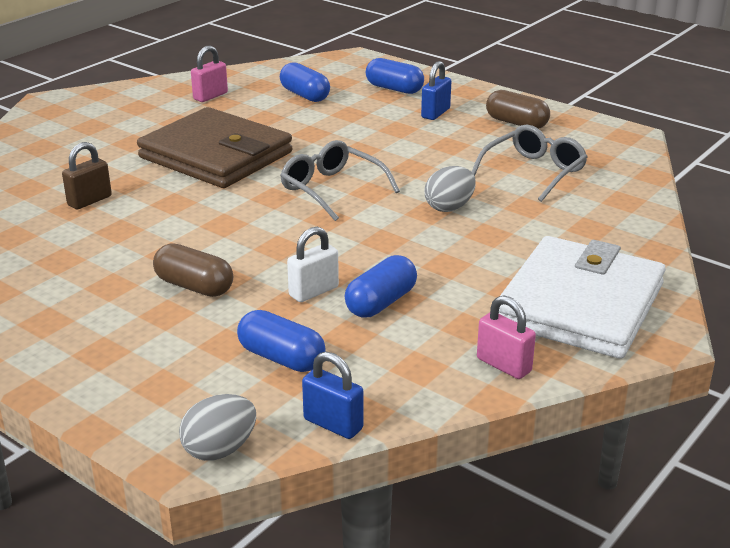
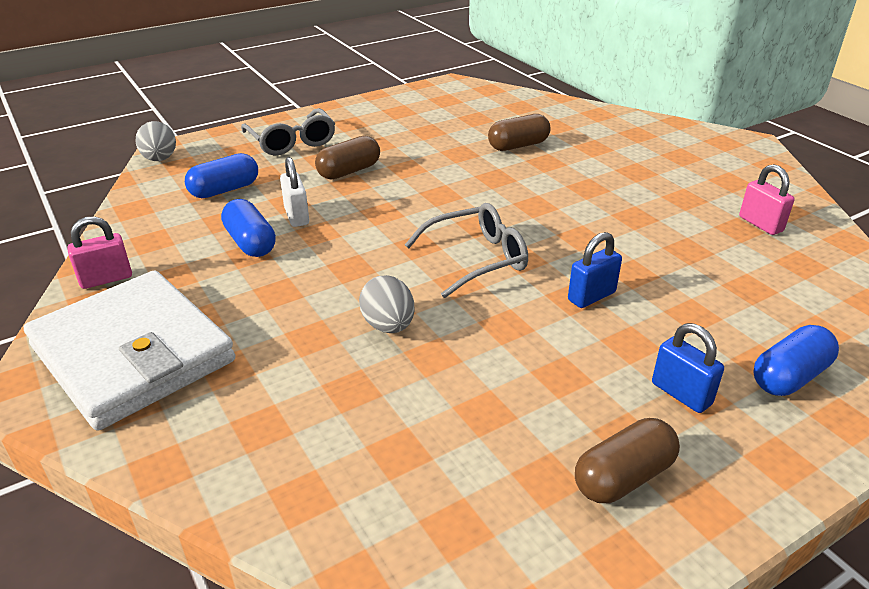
camera: 110 degrees right, 5 degrees up
(89, 201) = (518, 146): brown padlock -> brown capsule
(216, 155) = (589, 208): brown wallet -> none
(305, 95) = (762, 290): blue capsule -> none
(333, 424) = (135, 196): blue padlock -> blue padlock (591, 296)
(534, 172) = (440, 431): grey glasses -> grey glasses (292, 142)

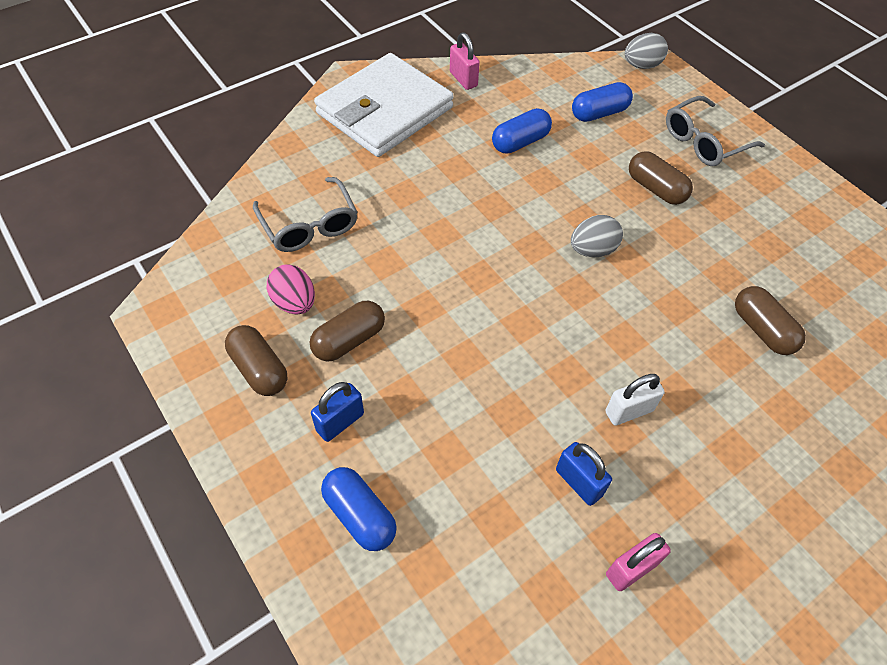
camera: 85 degrees right, 20 degrees up
(224, 190) = (599, 113): blue capsule -> blue capsule turned 75 degrees counterclockwise
(296, 216) = (566, 163): white padlock -> white padlock (629, 411)
(388, 326) = (419, 234): grey egg -> grey egg (592, 250)
(477, 259) = (517, 289): grey glasses -> grey glasses (309, 225)
(504, 444) = (294, 303): none -> pink egg
(561, 387) = (349, 340): none -> brown capsule
(591, 296) = (468, 373): blue padlock -> blue padlock (578, 482)

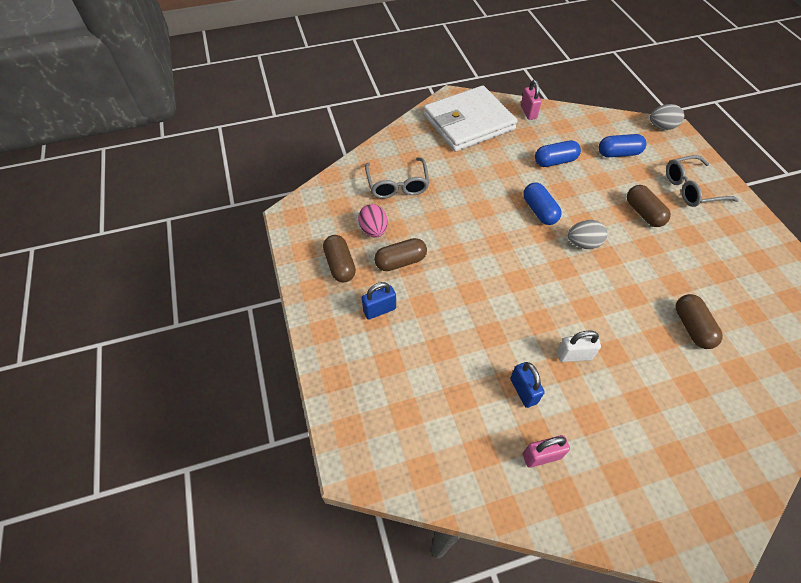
camera: 20 degrees right, 0 degrees up
(360, 515) = (374, 369): blue capsule -> blue capsule (539, 211)

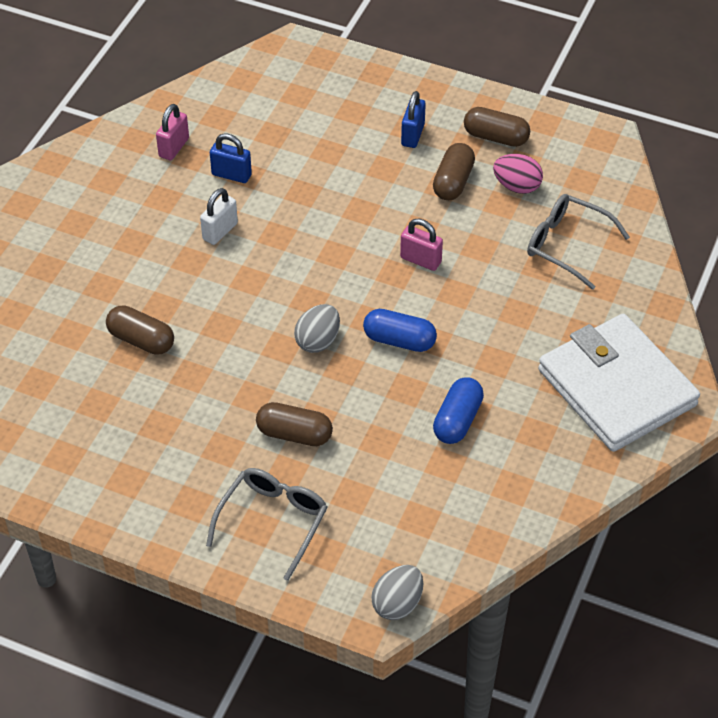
camera: 130 degrees right, 5 degrees down
(468, 122) = (616, 387): white wallet -> white wallet turned 45 degrees counterclockwise
(528, 112) = (576, 470): pink padlock -> pink padlock (420, 260)
(618, 153) = (403, 501): blue capsule -> none

